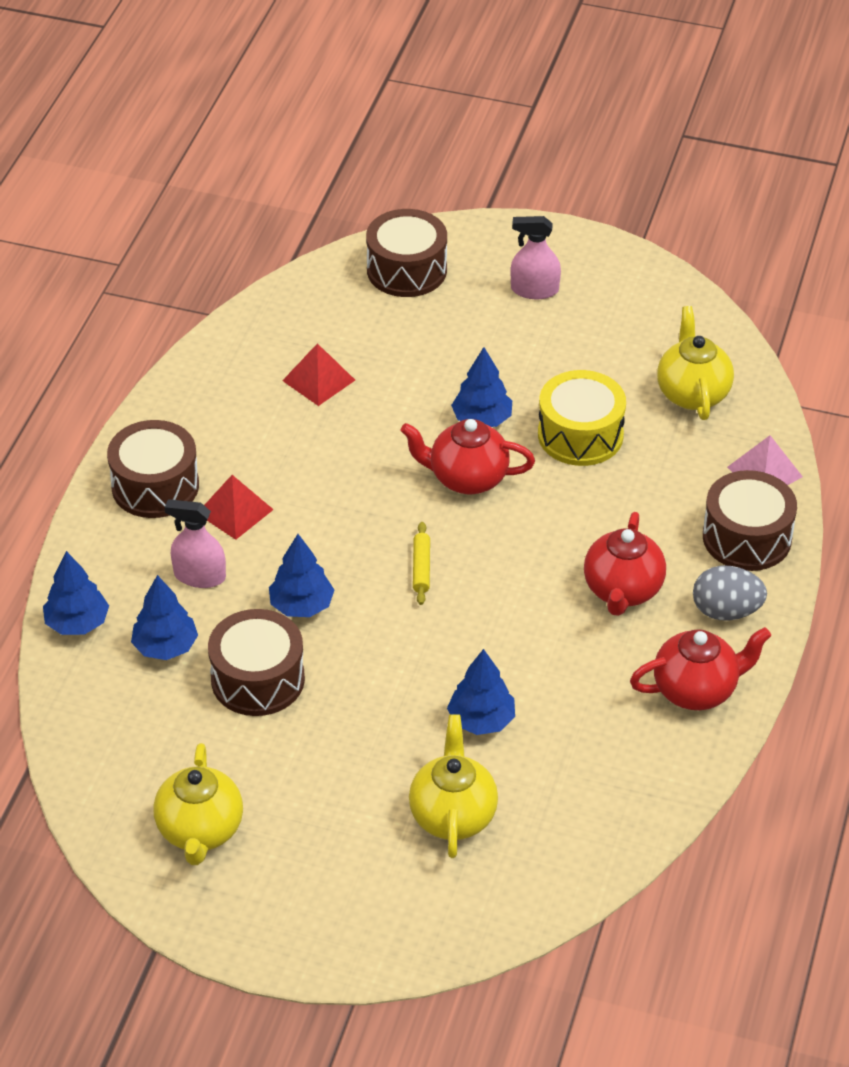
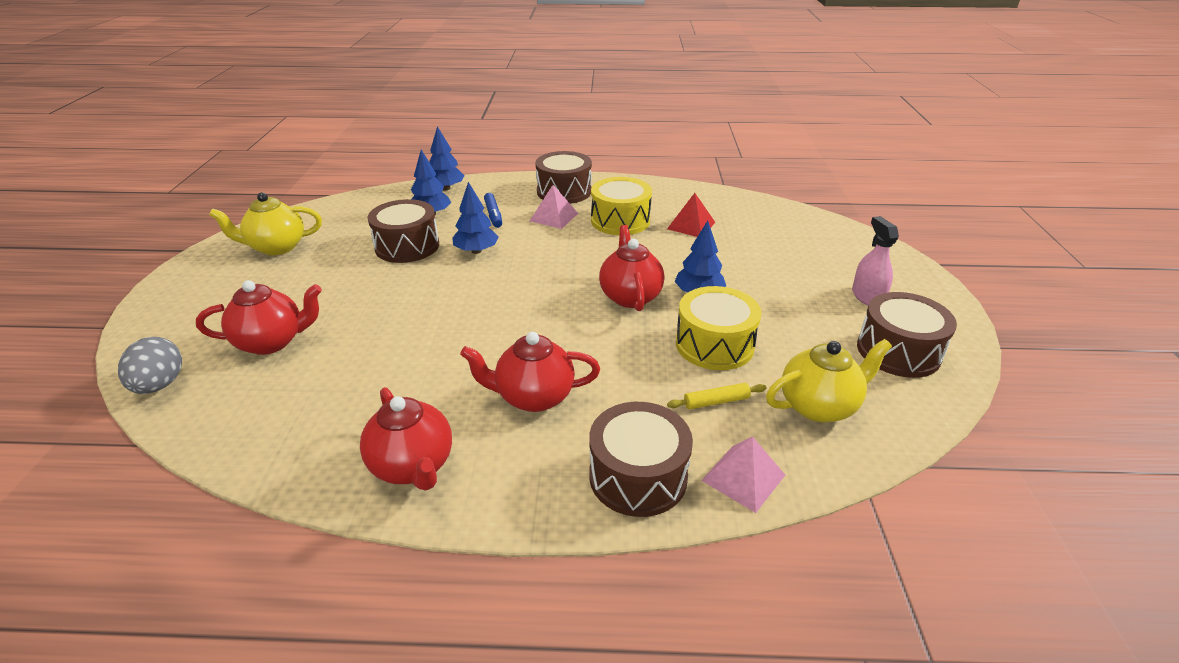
camera: 75 degrees right, 10 degrees down
(199, 576) = (493, 215): pink spray bottle -> blue marker
(235, 511) = (554, 217): red pyramid -> pink pyramid
(275, 445) = (620, 220): none -> yellow drum
(406, 270) = (830, 240): brown drum -> brown drum (898, 351)
(421, 568) = (527, 290): yellow rolling pin -> yellow rolling pin (716, 401)
(453, 815) = (272, 342): yellow teapot -> red teapot
(481, 720) = (371, 341): blue tree -> none
(726, 611) = (526, 474): grey egg -> grey egg (160, 385)

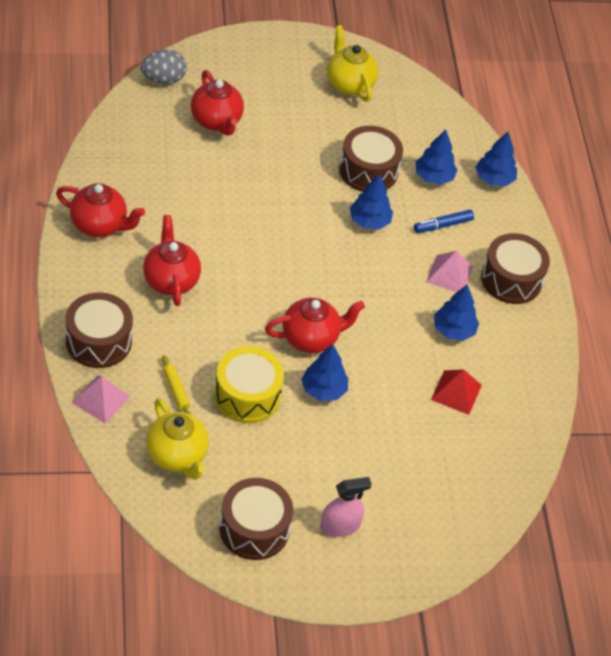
camera: 75 degrees right, 15 degrees up
(413, 466) = (99, 225): red teapot -> red teapot turned 120 degrees counterclockwise
(620, 220) = (453, 330): yellow drum -> blue tree

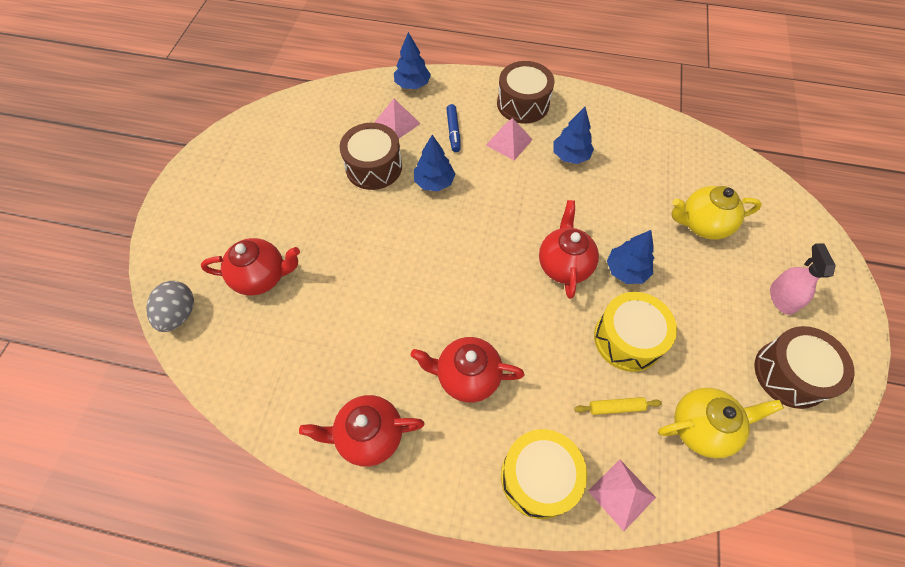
camera: 65 degrees left, 10 degrees up
(98, 341) = (538, 477): brown drum -> yellow drum
(99, 225) = (369, 436): red teapot -> red teapot turned 135 degrees counterclockwise
(349, 84) = (262, 153): yellow teapot -> yellow teapot (702, 225)
(433, 177) = (397, 123): blue tree -> pink pyramid
(456, 392) = (637, 172): red pyramid -> none

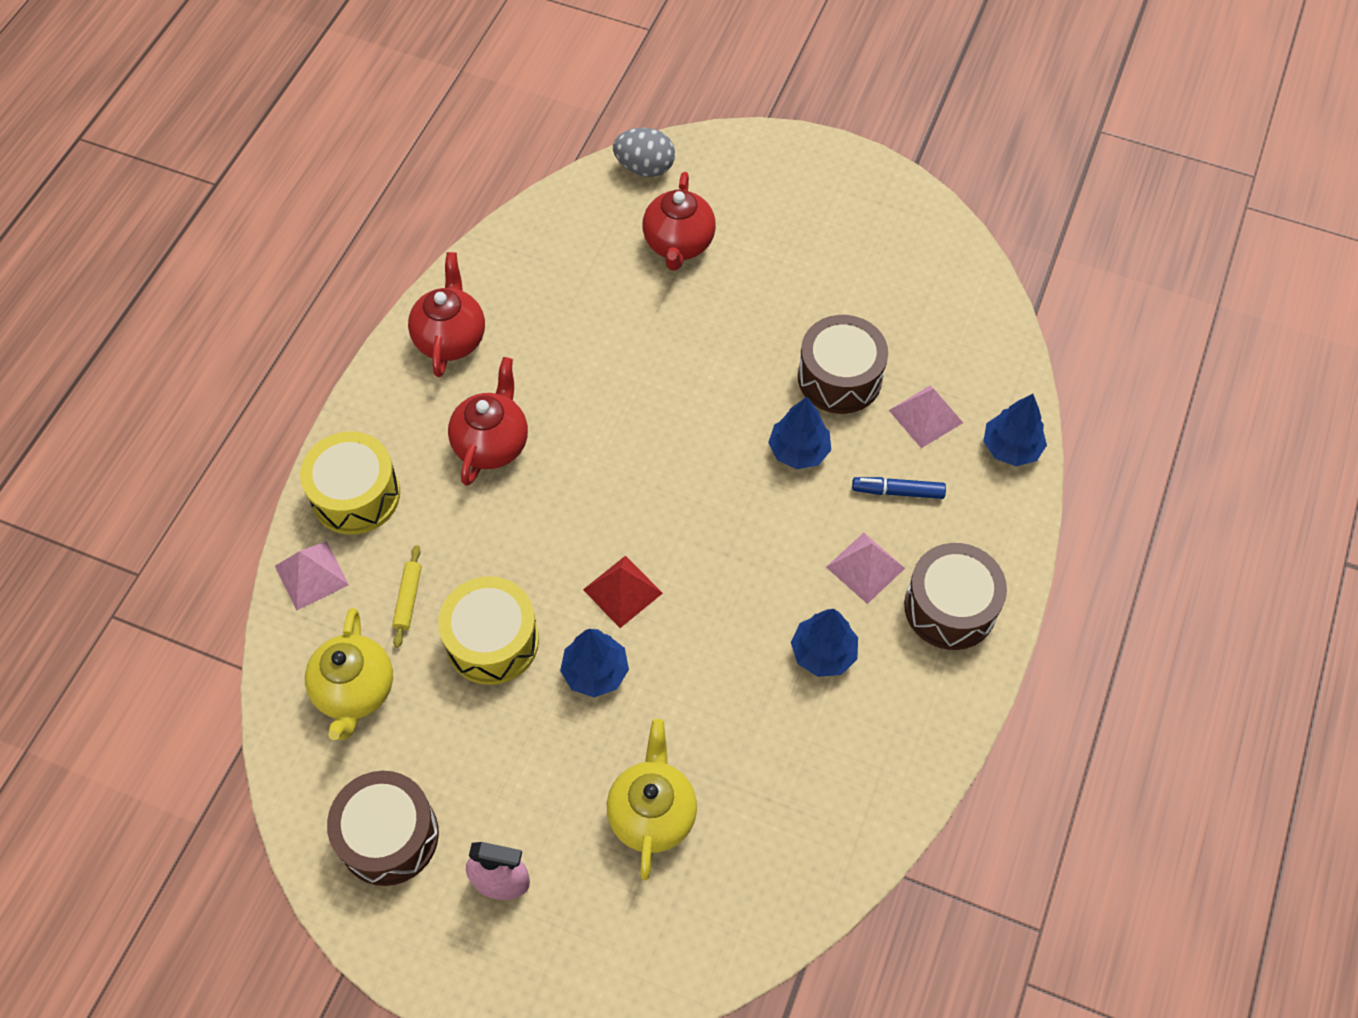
camera: 100 degrees right, 0 degrees up
(564, 265) = (622, 591): red teapot -> red pyramid

